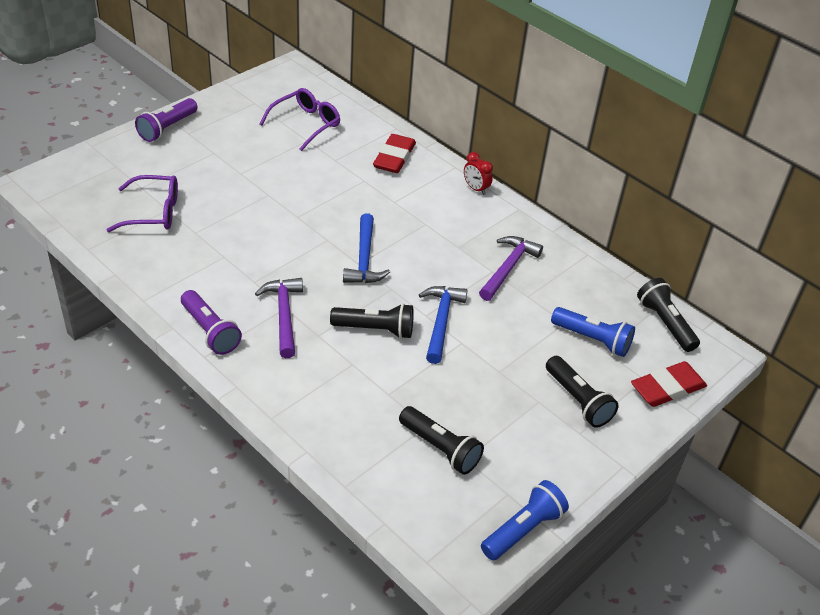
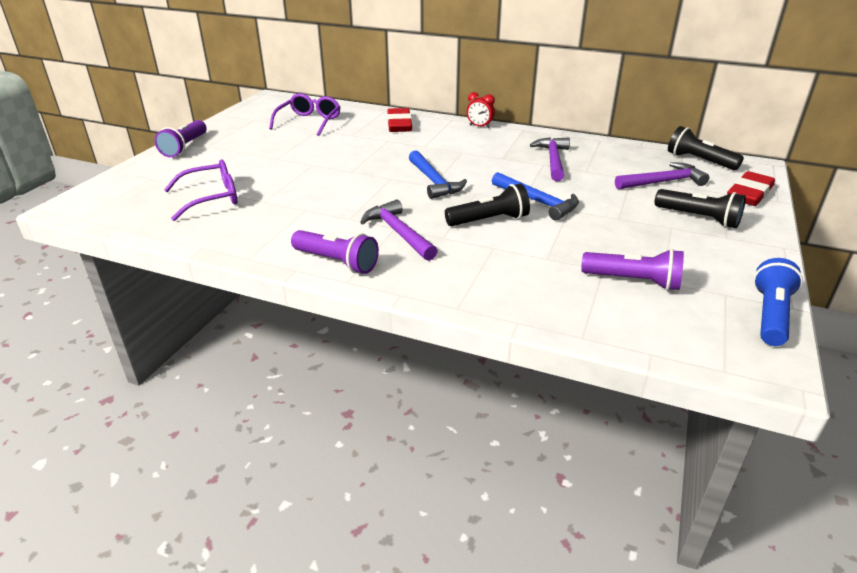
camera: 20 degrees left, 10 degrees down
(440, 448) = (633, 281): black flashlight -> purple flashlight
(441, 321) = (537, 202): blue hammer -> blue hammer turned 150 degrees clockwise
(593, 339) = (663, 182): blue flashlight -> purple hammer

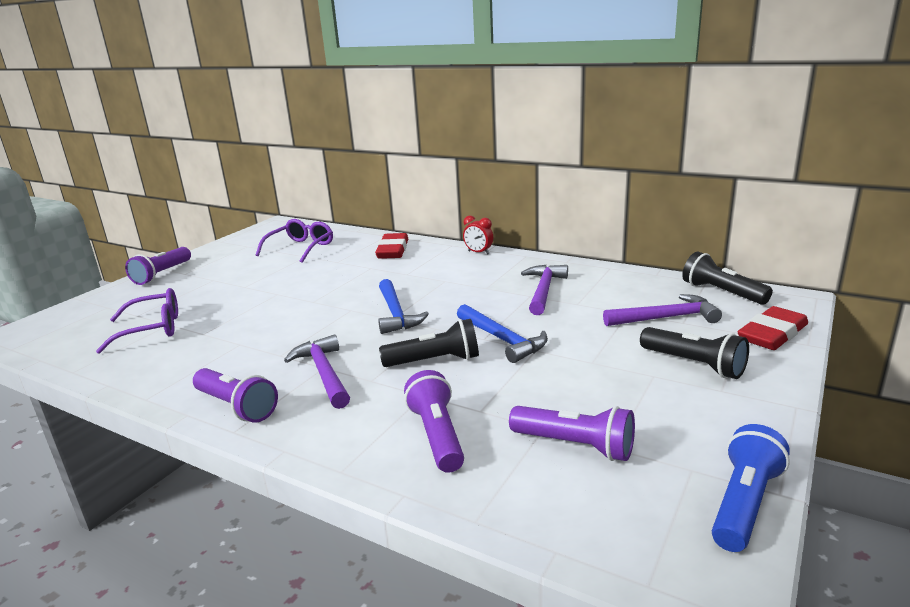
camera: 10 degrees right, 10 degrees down
(521, 278) = (437, 435): none -> purple flashlight

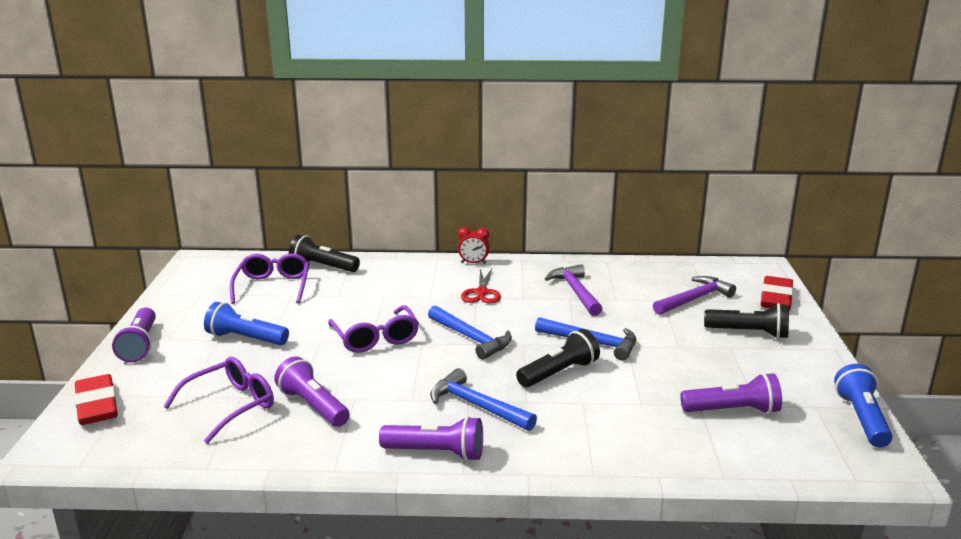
camera: 30 degrees left, 0 degrees up
(231, 282) = (245, 339): none -> blue flashlight
(320, 299) = (375, 338): none -> purple glasses
(324, 373) = (476, 406): purple hammer -> blue hammer
(392, 250) = (382, 273): red eraser -> red eraser (97, 405)
(437, 435) = (631, 430): purple flashlight -> purple flashlight (313, 406)
(454, 277) = (481, 293): none -> red scissors
(721, 292) = (712, 270): black flashlight -> black flashlight (323, 267)

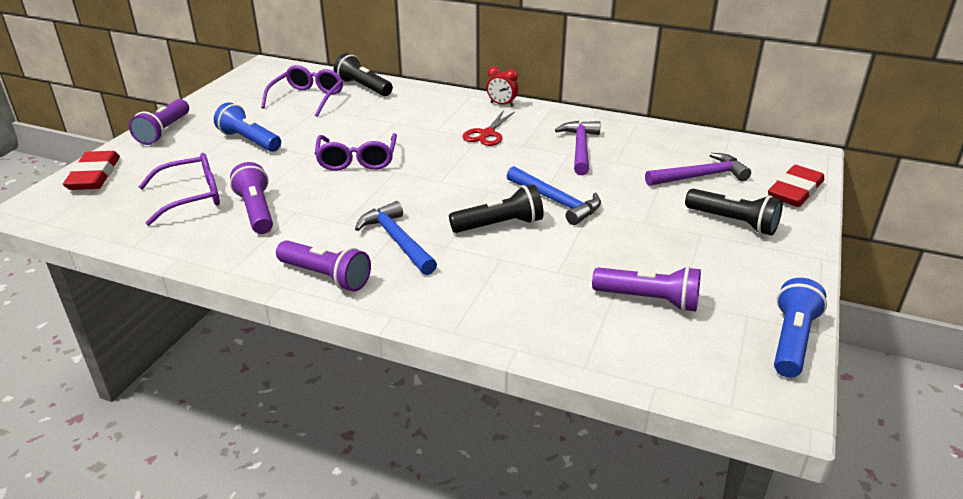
camera: 20 degrees right, 10 degrees up
(471, 338) = (443, 176): blue hammer -> none

